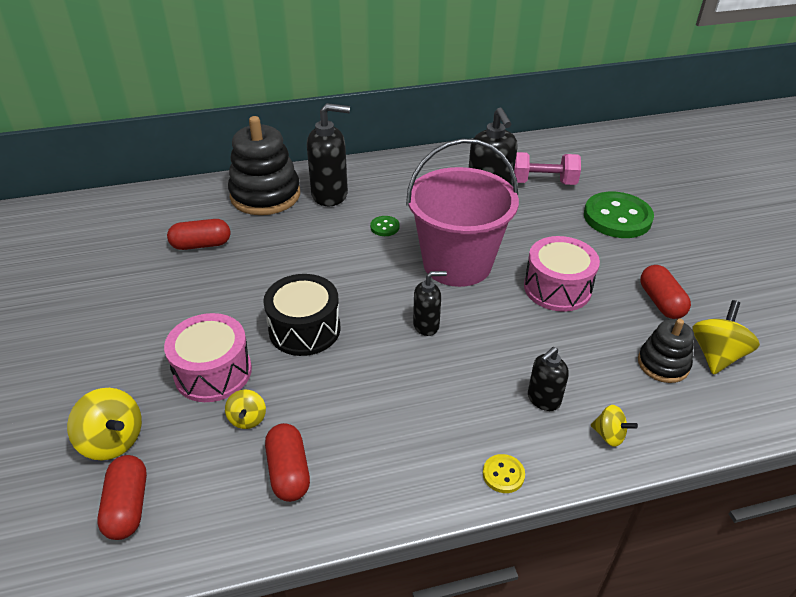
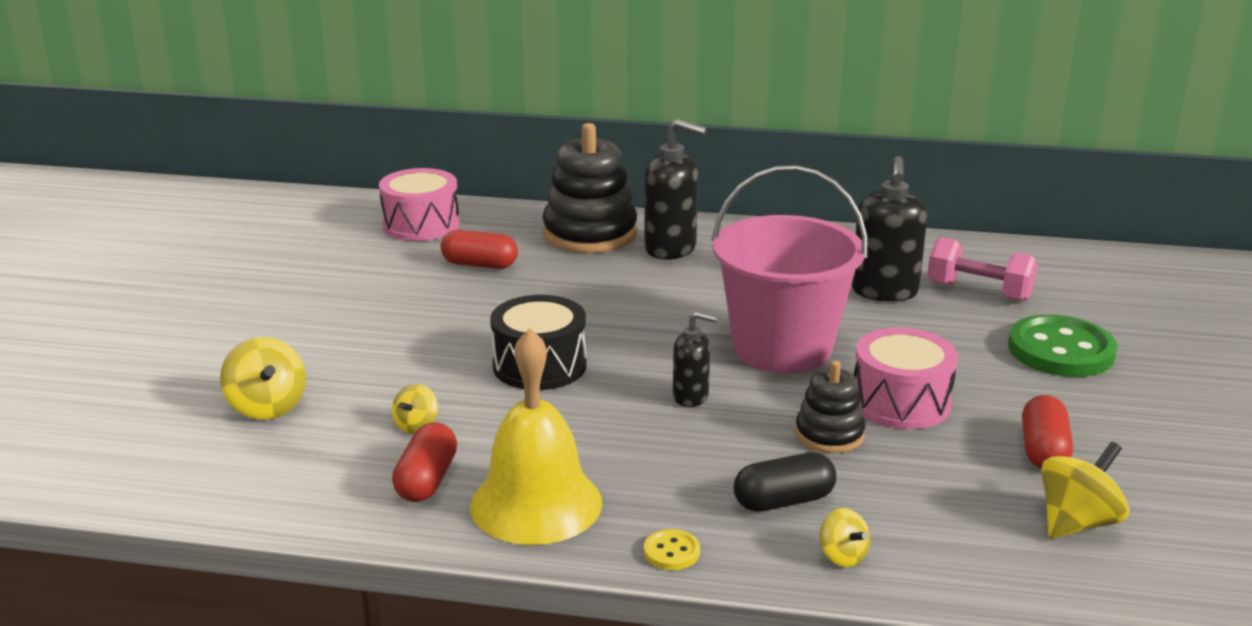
camera: 25 degrees right, 15 degrees down
(127, 506) = (245, 461): red capsule -> none
(213, 372) = (409, 378): pink drum -> pink drum (421, 225)
(383, 464) = (536, 504): none -> yellow bell
(384, 227) = (716, 293): green button -> none
(543, 399) = (783, 501): black soap dispenser -> black capsule
(663, 364) = (985, 511): black stacking toy -> black stacking toy (829, 435)

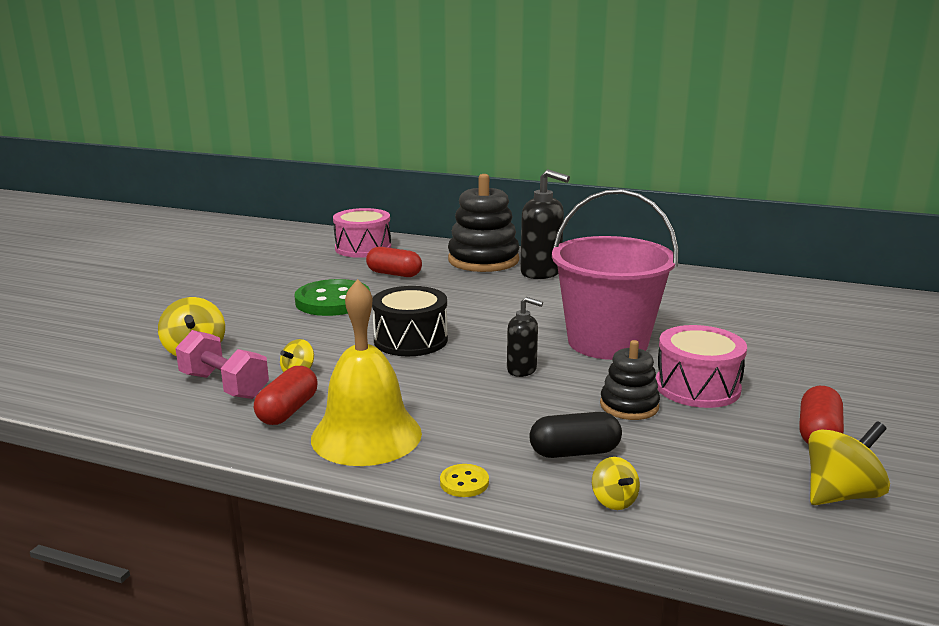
camera: 10 degrees right, 5 degrees down
(884, 292) = (703, 310): black soap dispenser -> none
(979, 291) = (782, 315): pink dumbbell -> pink dumbbell (224, 386)
(1061, 350) = (846, 360): green button -> green button (333, 301)

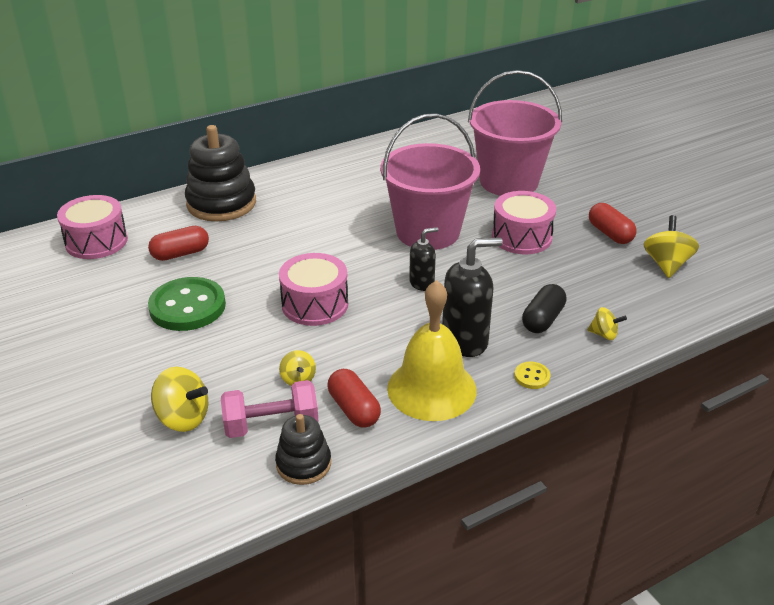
camera: 50 degrees left, 15 degrees up
(410, 340) = (315, 304): black drum -> pink drum
(541, 272) = (284, 194): black soap dispenser -> black soap dispenser (465, 341)
(629, 406) = (514, 271): black stacking toy -> black stacking toy (303, 464)
(779, 345) = (509, 182): none -> pink bucket

